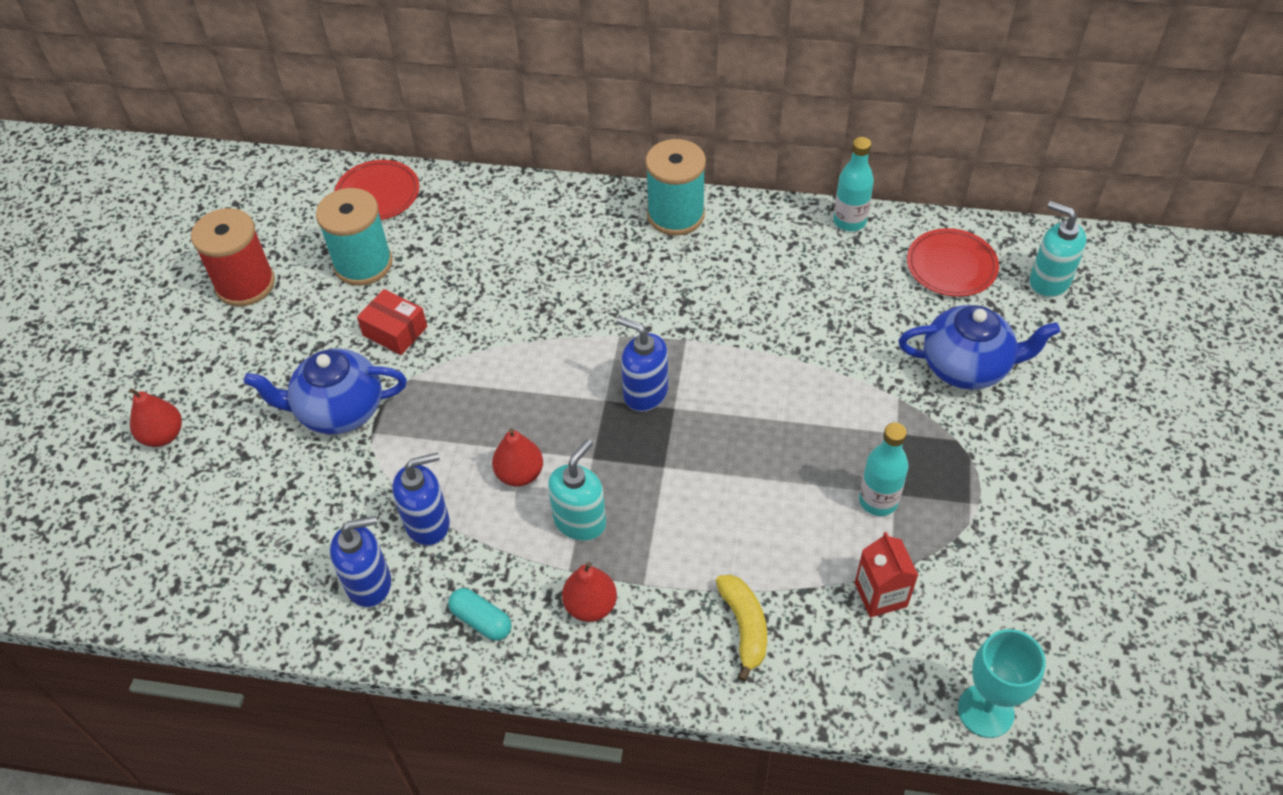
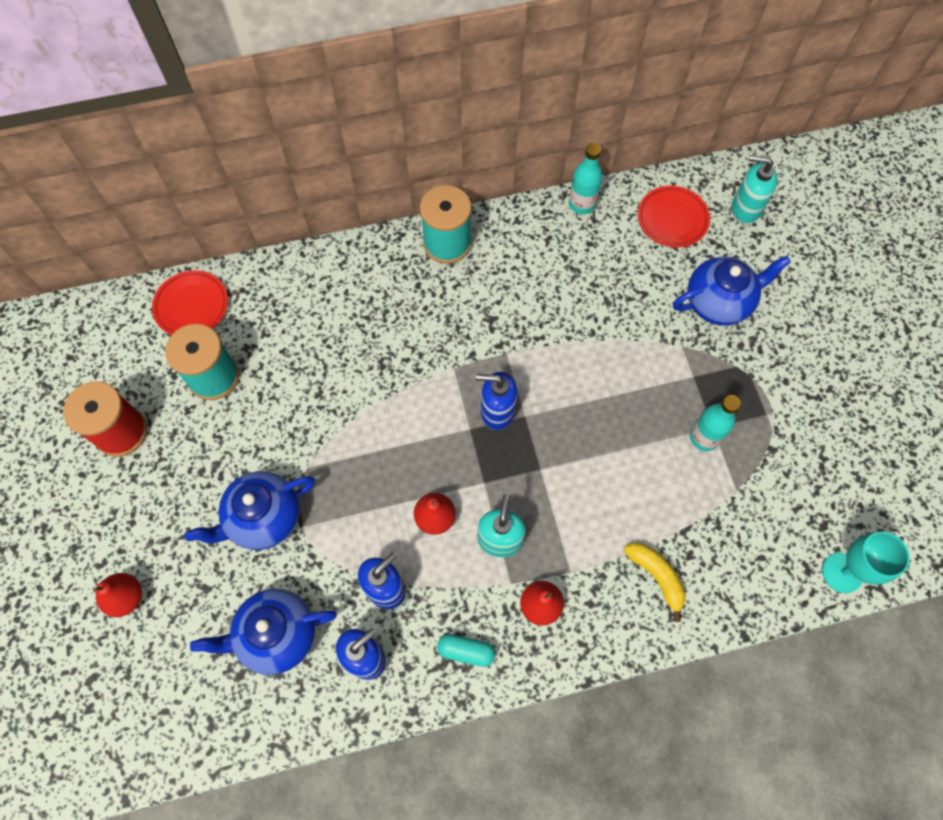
camera: 25 degrees left, 15 degrees up
(289, 526) = (276, 635): none -> blue teapot
(395, 331) = (272, 429): red box -> none
(880, 594) = (737, 512): red carton -> none

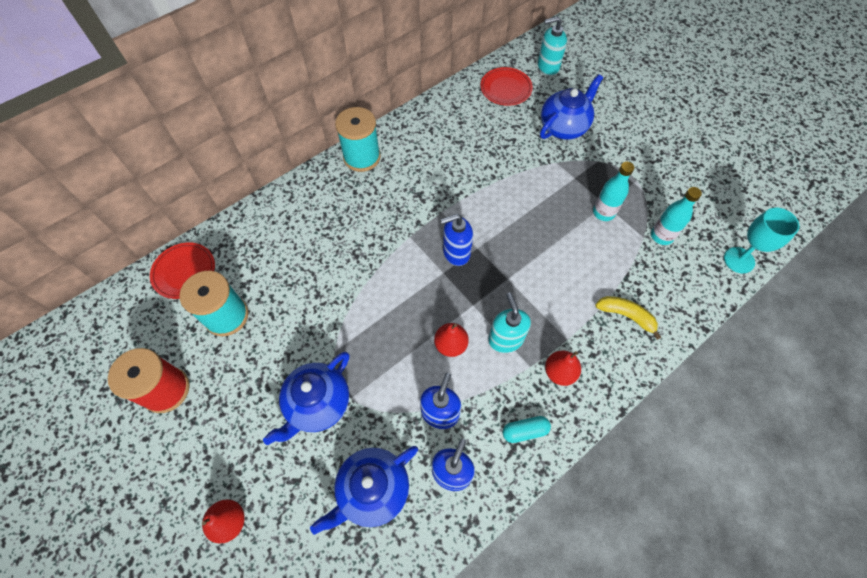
camera: 25 degrees left, 5 degrees down
(582, 204) = (442, 100): turquoise bottle -> turquoise bottle (661, 236)

